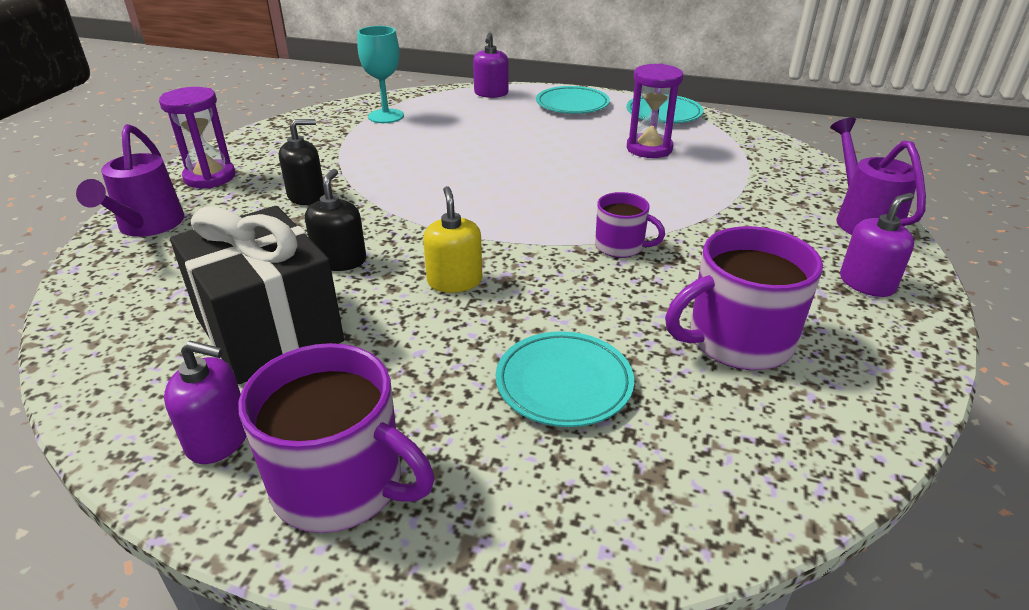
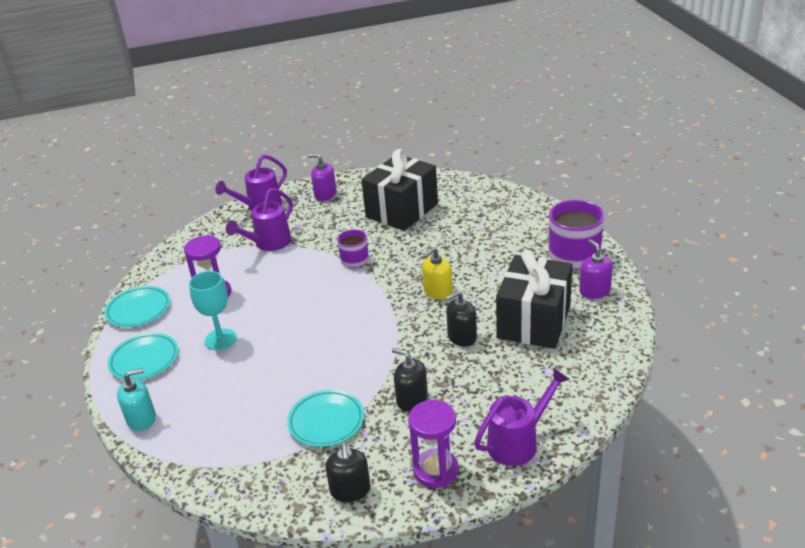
camera: 120 degrees left, 0 degrees up
(267, 141) = (350, 490): none -> black soap dispenser
(386, 116) = (242, 452): turquoise goblet -> turquoise goblet (220, 339)
(491, 93) = (141, 419): purple soap dispenser -> turquoise soap dispenser
(564, 383) = (472, 235): turquoise plate -> turquoise plate (326, 421)
(736, 201) = (269, 243): none -> purple watering can
(737, 341) = (402, 210): purple mug -> black gift

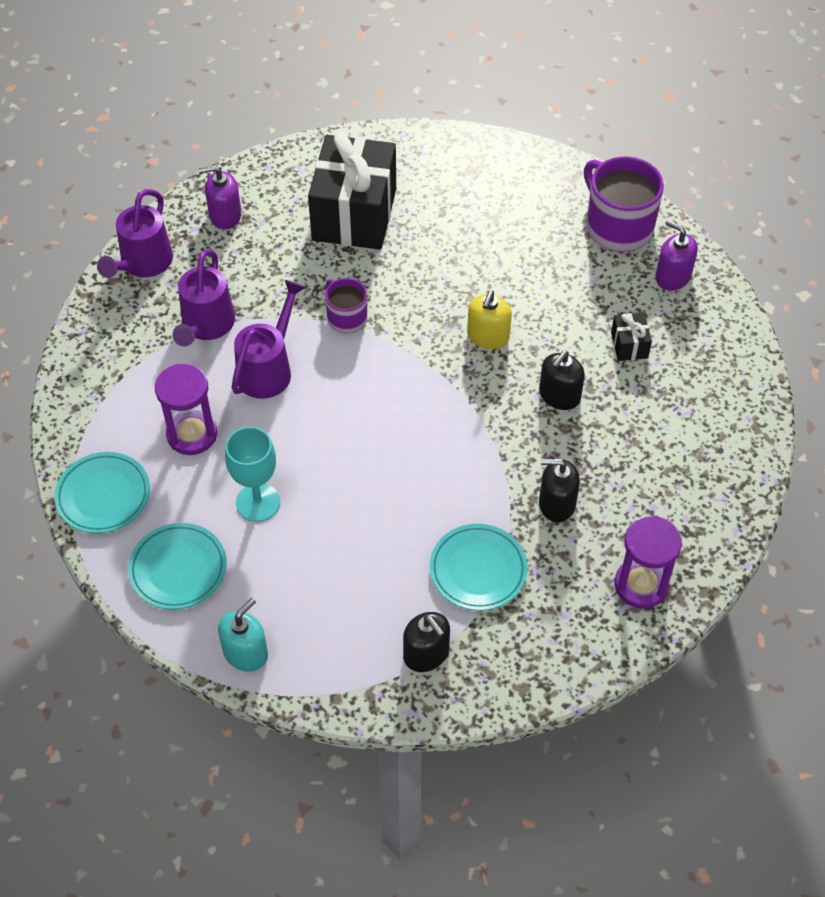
camera: 30 degrees left, 20 degrees up
(350, 490) = (565, 645): black soap dispenser -> black soap dispenser (426, 654)
(518, 442) = (706, 516): purple watering can -> purple watering can (268, 369)
(534, 321) = (629, 345): black gift -> black gift, size x0.41

